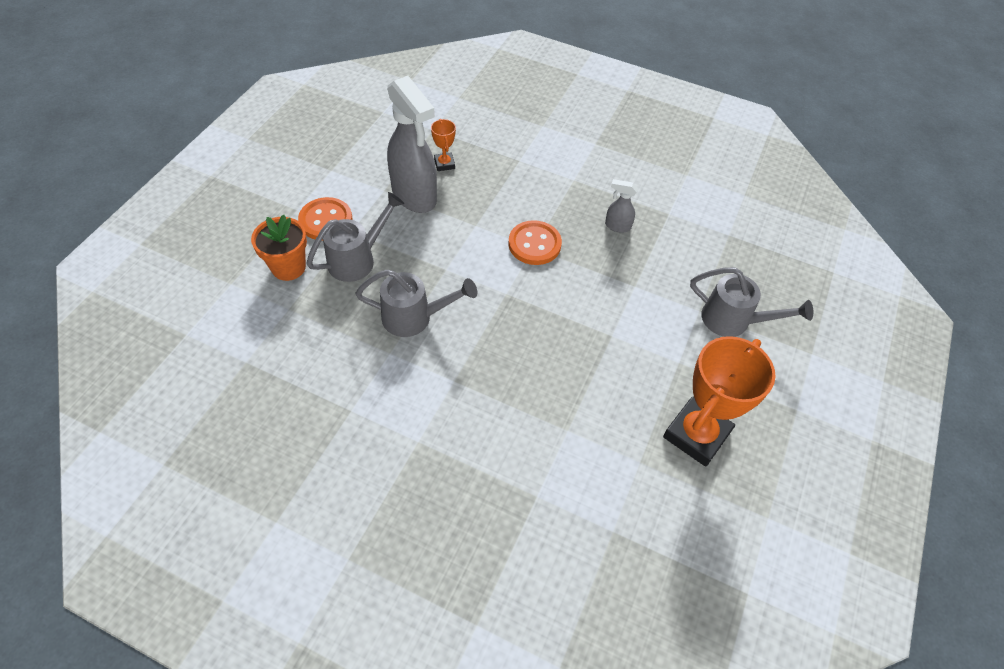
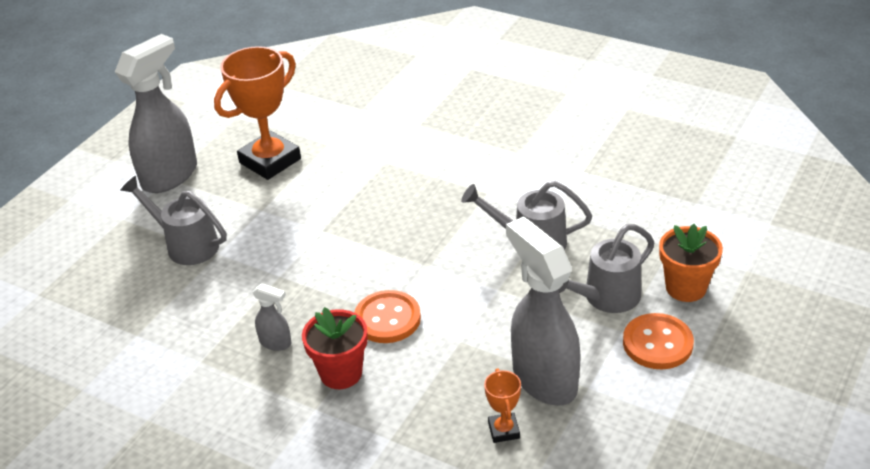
camera: 170 degrees left, 15 degrees down
(561, 202) = (341, 373): none -> red flower pot
(796, 413) = (170, 175): none -> grey spray bottle

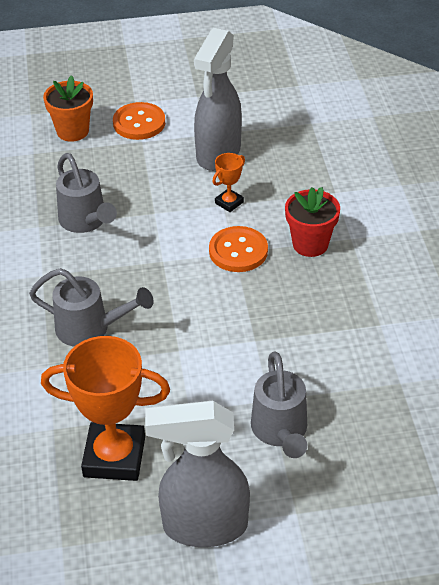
camera: 130 degrees left, 5 degrees up
(276, 343) = (320, 295): grey spray bottle -> none
(504, 430) = (276, 151): orange trophy -> orange trophy (229, 203)
(606, 297) = (115, 160): grey watering can -> grey watering can (90, 328)

